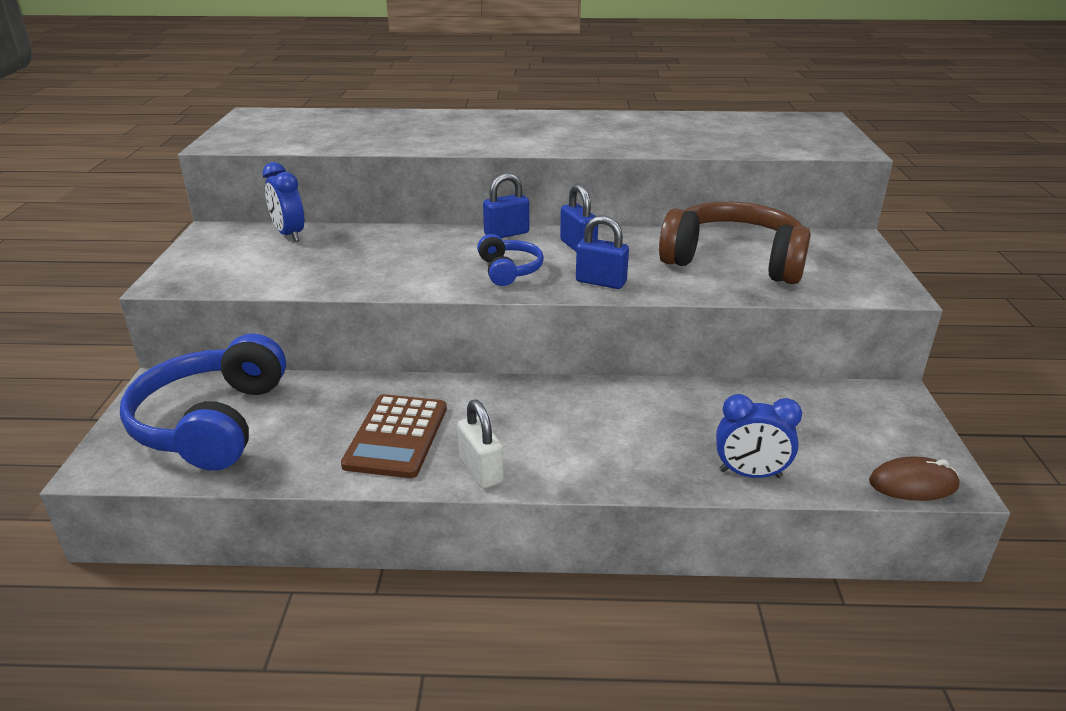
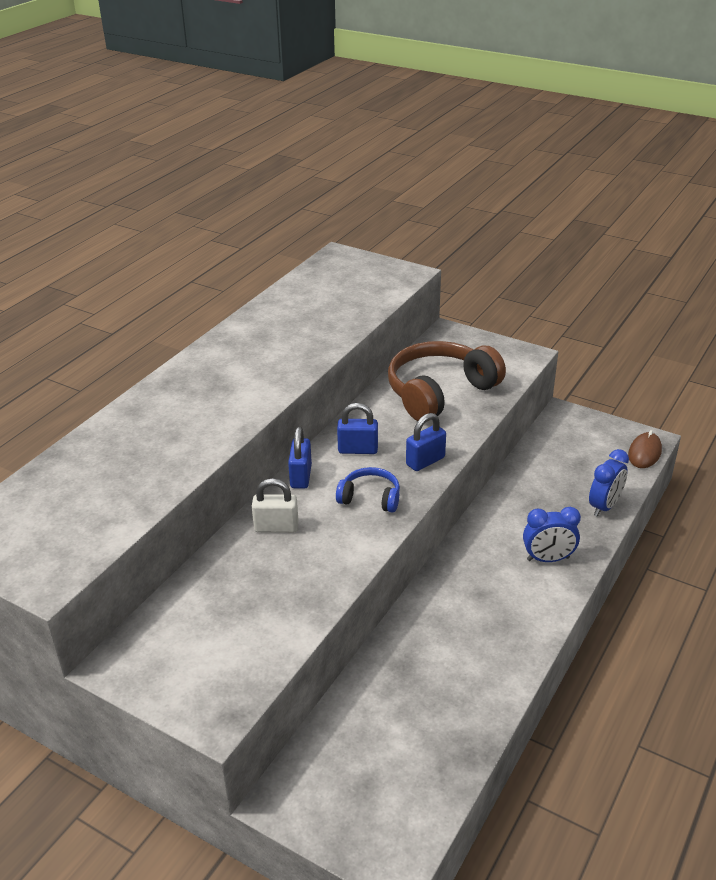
camera: 60 degrees left, 5 degrees up
(212, 422) = (375, 770): blue headphones -> none
(289, 234) = (178, 609): blue clock -> blue clock (548, 559)
(396, 436) = (468, 656): brown calculator -> none
(481, 470) = (535, 623): white padlock -> white padlock (276, 527)

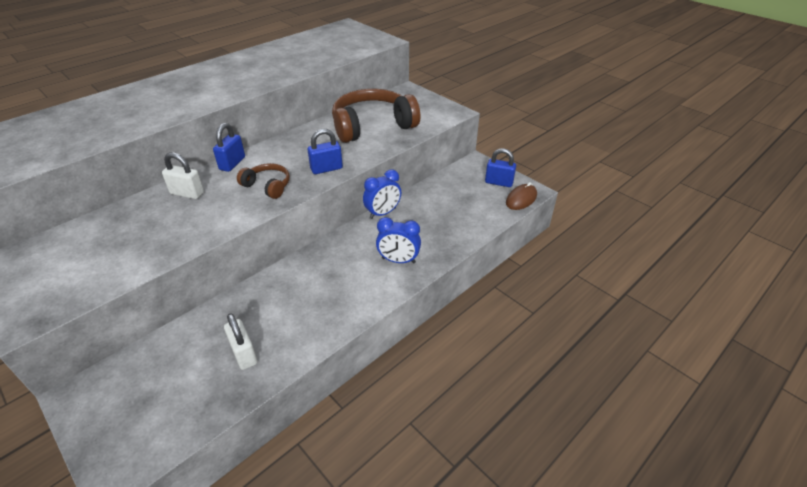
camera: 15 degrees right, 5 degrees up
(358, 449) = (285, 153): blue padlock -> blue padlock (498, 182)
(370, 498) = (267, 186): blue headphones -> brown headphones
(443, 707) = (244, 354): none -> white padlock
(604, 506) = (466, 231): blue clock -> blue clock (382, 213)

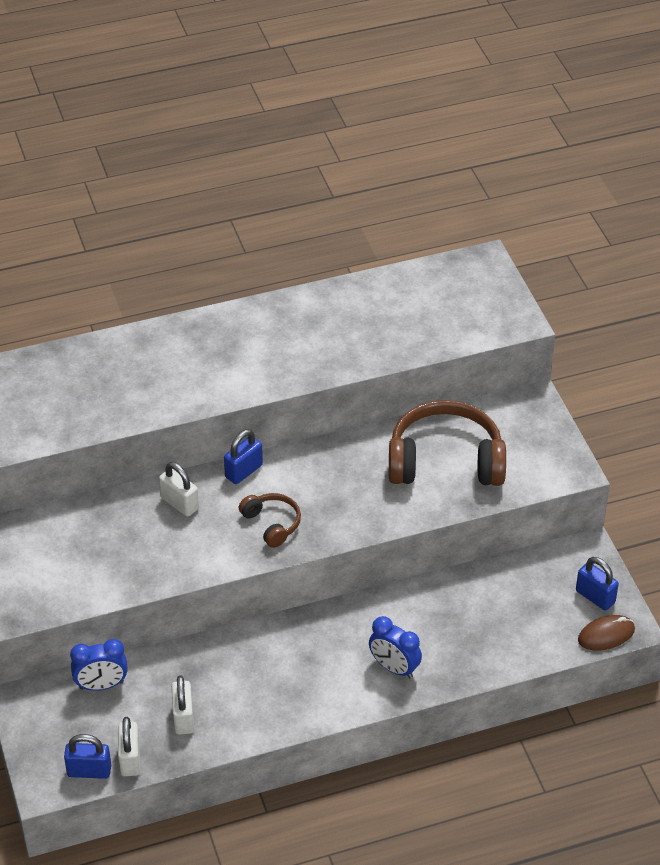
camera: 25 degrees right, 5 degrees up
(203, 409) = (130, 759): none -> white padlock
(326, 169) = (351, 519): blue padlock -> blue padlock (89, 771)
(382, 213) = (411, 592): blue clock -> blue clock (101, 685)

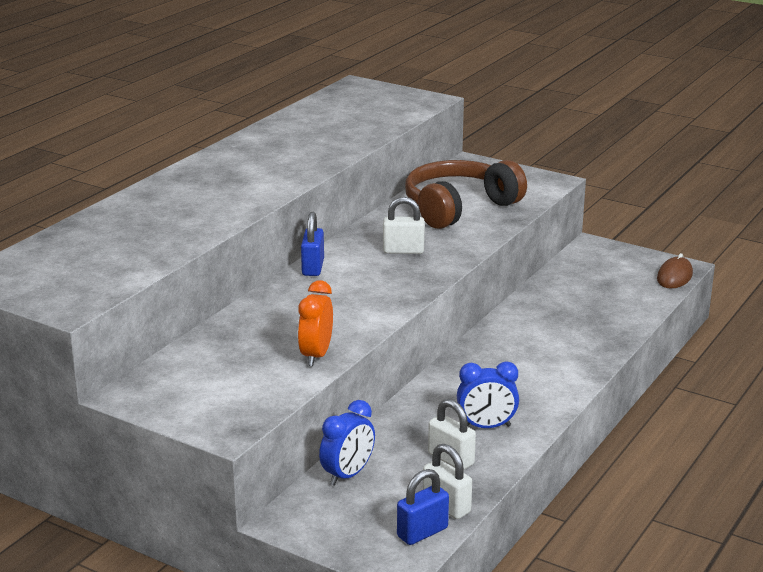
camera: 40 degrees left, 20 degrees down
(135, 576) = (316, 355): none -> orange clock
(180, 503) = (287, 303): white padlock -> white padlock (403, 250)
(272, 524) = (383, 284): brown headphones -> none
(394, 668) = (565, 355): blue clock -> blue clock (486, 426)
(595, 597) = (636, 263): blue padlock -> none

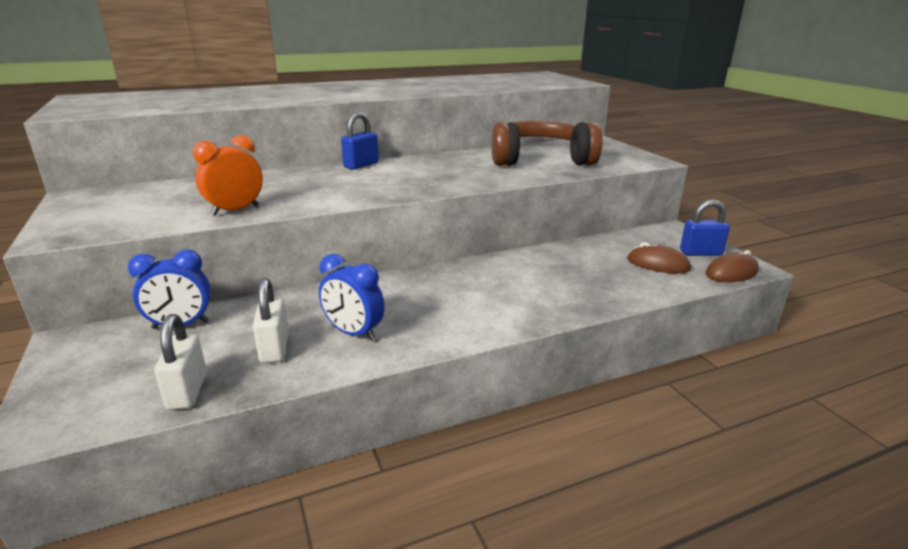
camera: 35 degrees right, 0 degrees up
(403, 250) = (445, 171): white padlock -> none
(422, 532) = (120, 407): blue padlock -> blue padlock (700, 253)
(618, 287) = (658, 264): none -> brown mouse

